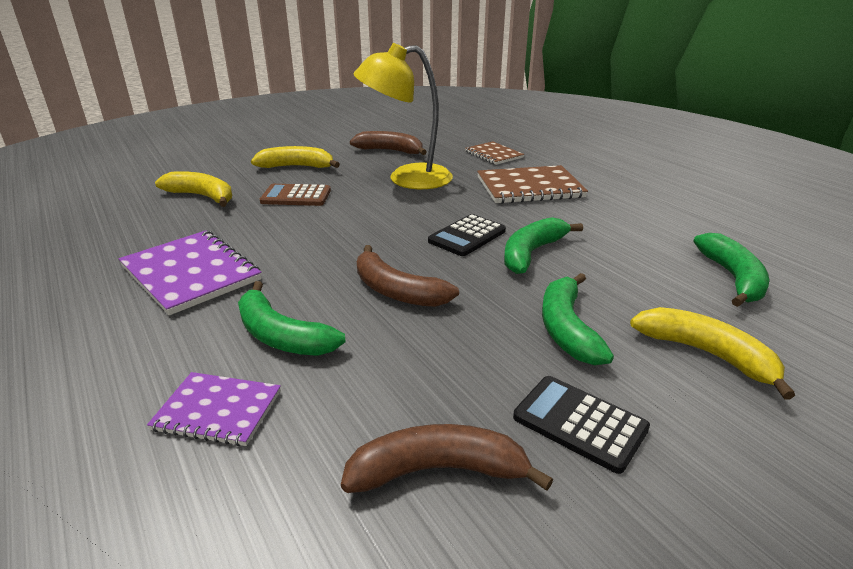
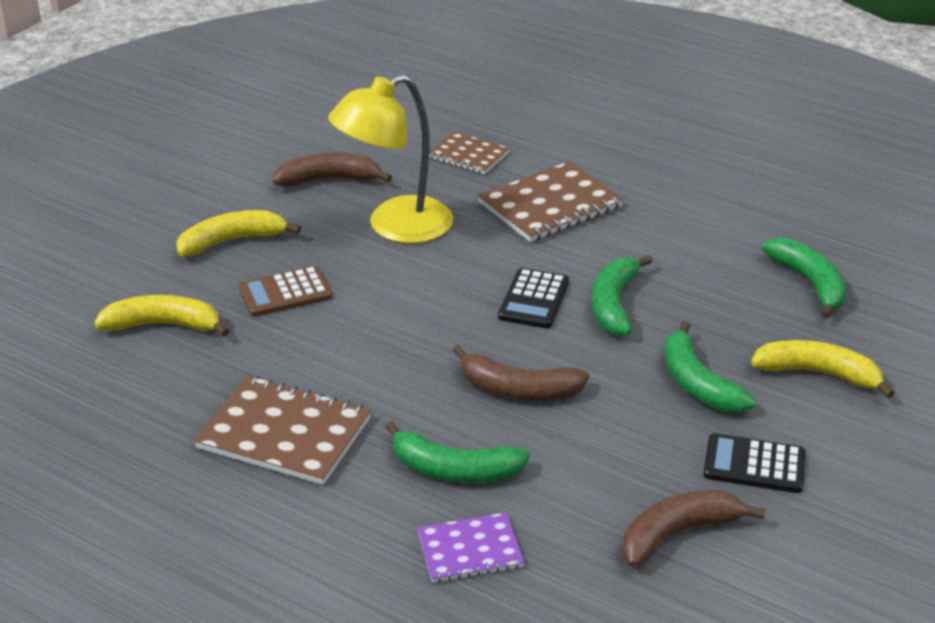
camera: 25 degrees left, 5 degrees up
(191, 273) = (284, 433): purple notebook -> brown notebook

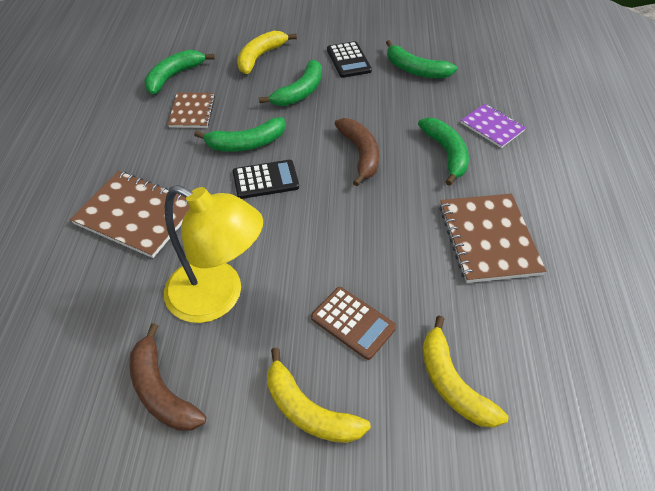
camera: 120 degrees left, 15 degrees up
(468, 155) = (71, 300): brown notebook -> brown notebook (192, 111)
(677, 533) = (415, 70): brown banana -> green banana
(818, 373) = (260, 57): yellow banana -> yellow banana turned 45 degrees clockwise

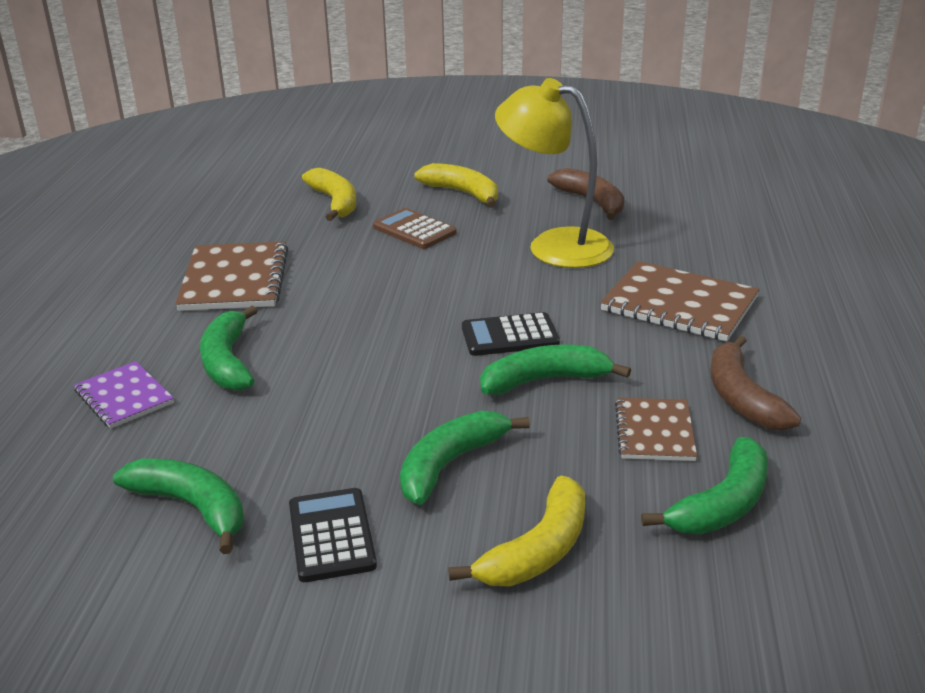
camera: 175 degrees left, 20 degrees down
(360, 154) = (362, 363): brown banana -> brown banana (742, 397)

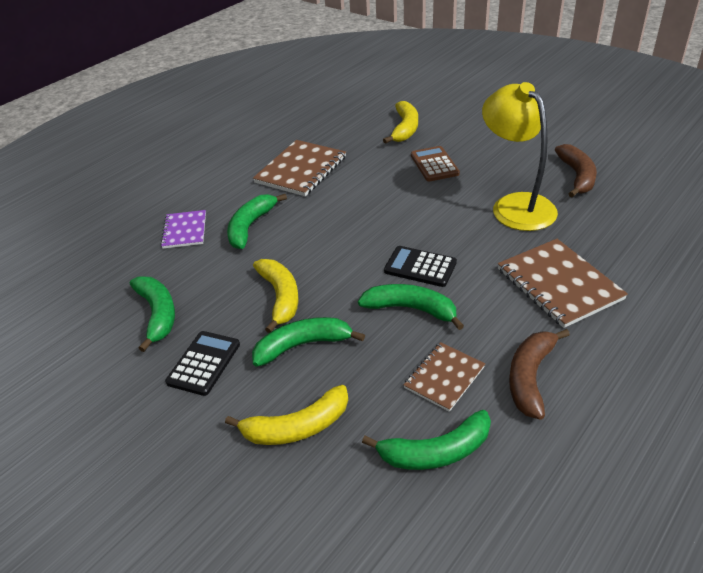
camera: 35 degrees right, 10 degrees up
(463, 193) = (492, 144): yellow banana -> yellow banana (280, 297)

